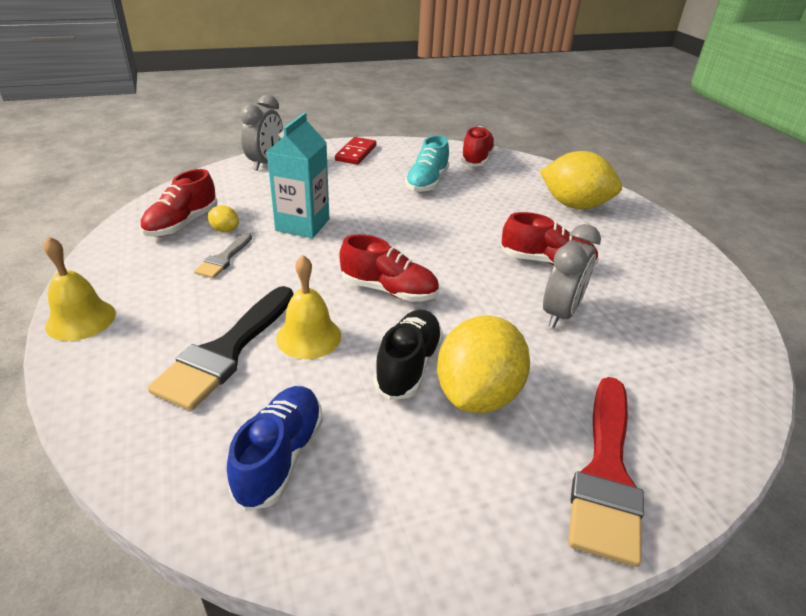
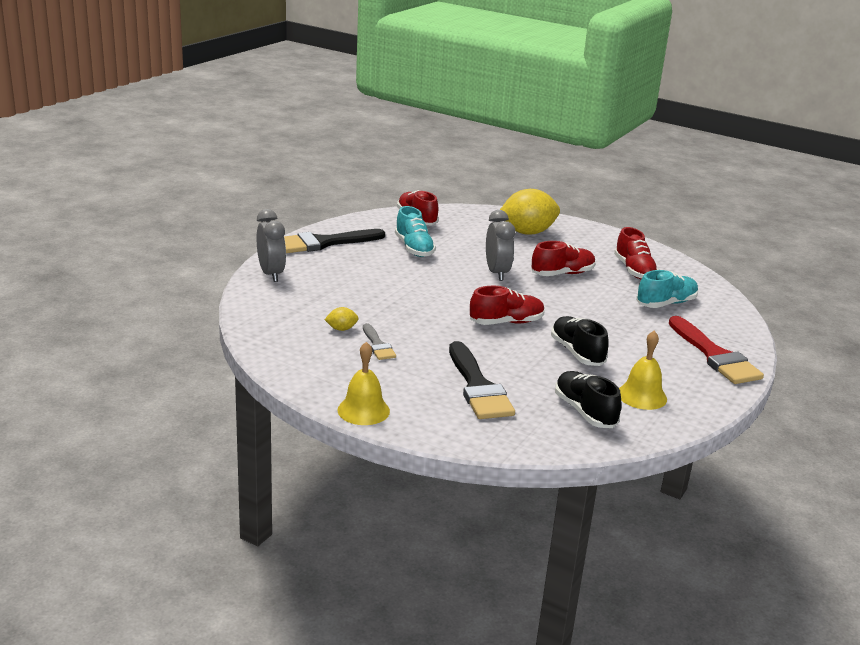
camera: 40 degrees left, 10 degrees down
(182, 224) = (303, 337): red shoe -> red shoe (634, 270)
(280, 457) = (585, 411): blue shoe -> black shoe
(302, 225) = (386, 306): turquoise carton -> none
(309, 337) = (507, 362): yellow bell -> yellow bell (642, 396)
(356, 153) = (324, 243): red domino -> black brush
(478, 394) = (625, 350): yellow lemon -> none
(560, 313) = (608, 298): grey clock -> grey clock (497, 273)
(637, 354) = (666, 303): none -> turquoise shoe

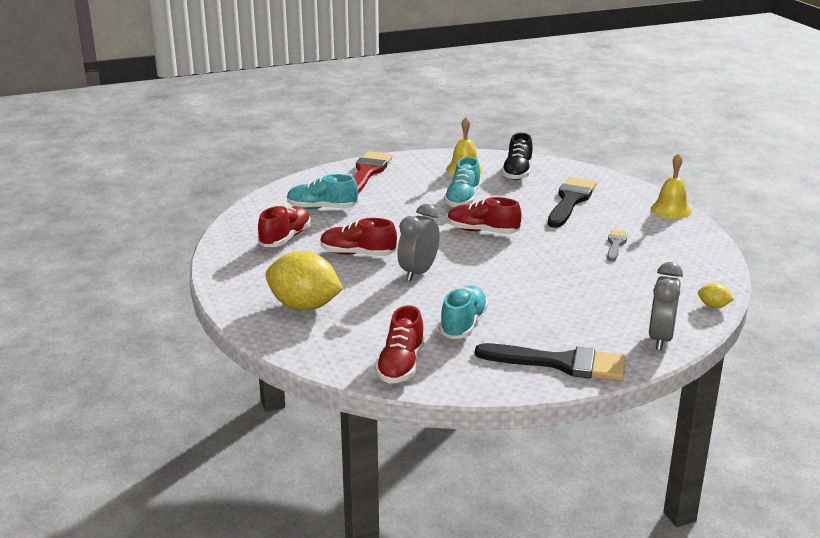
camera: 140 degrees left, 0 degrees up
(341, 329) = (635, 264): yellow lemon -> yellow lemon (713, 306)
(577, 353) = (463, 199): black shoe -> turquoise shoe

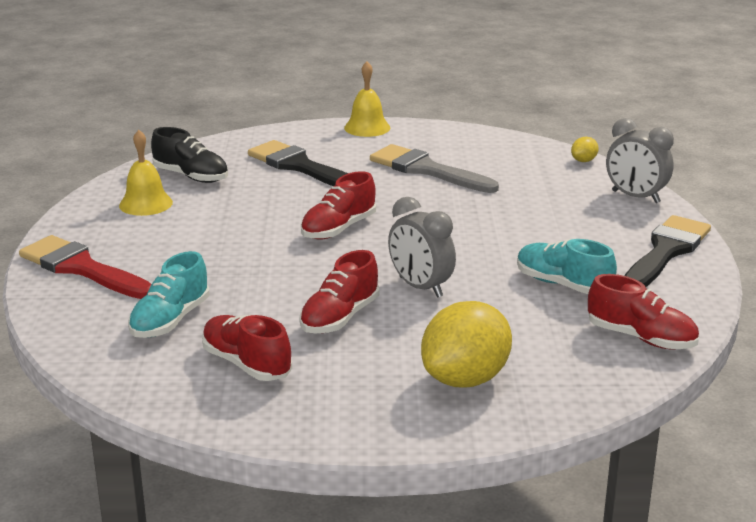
camera: 70 degrees left, 0 degrees up
(463, 199) = (237, 222): turquoise shoe -> none
(615, 244) = (426, 170): grey brush -> grey brush, size x1.90

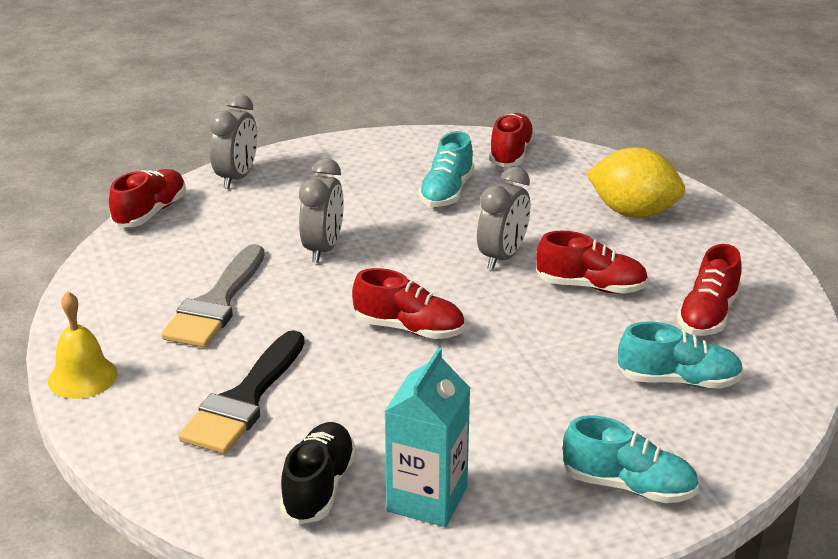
camera: 110 degrees left, 5 degrees up
(81, 268) = (628, 486): red brush -> turquoise shoe
(146, 204) = (427, 499): yellow bell -> turquoise carton
(484, 215) = (323, 249): none -> grey clock
(583, 161) = (150, 213): yellow lemon -> red shoe
(666, 252) = (351, 155): black brush -> none

